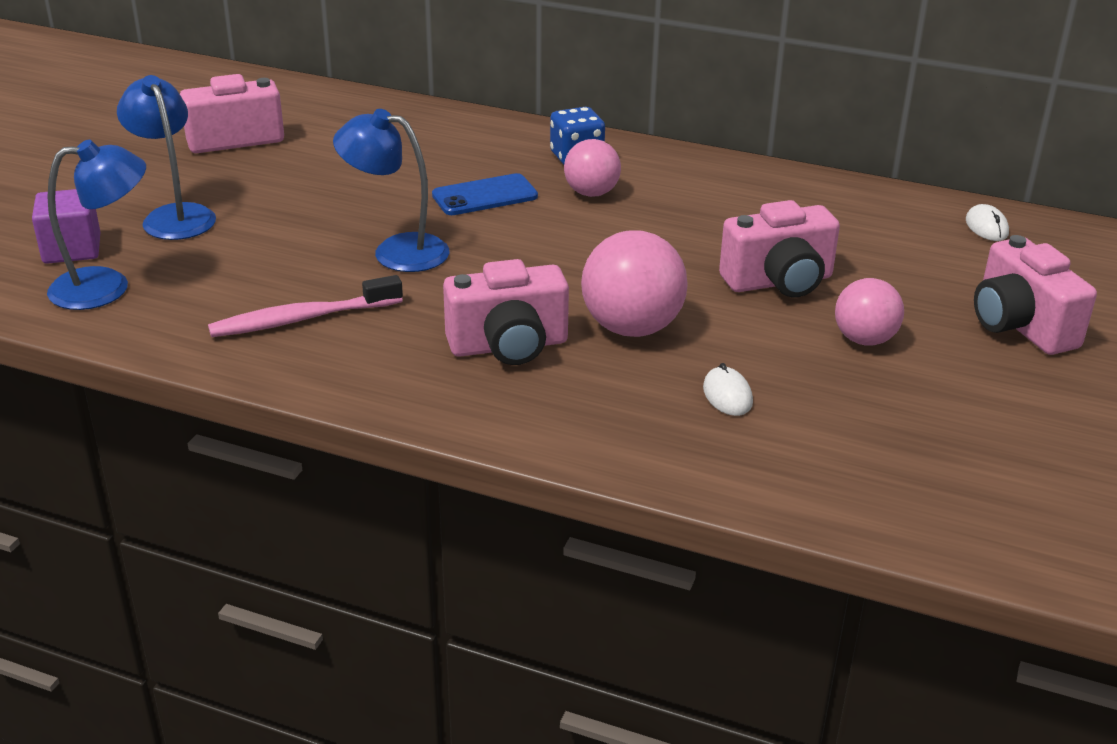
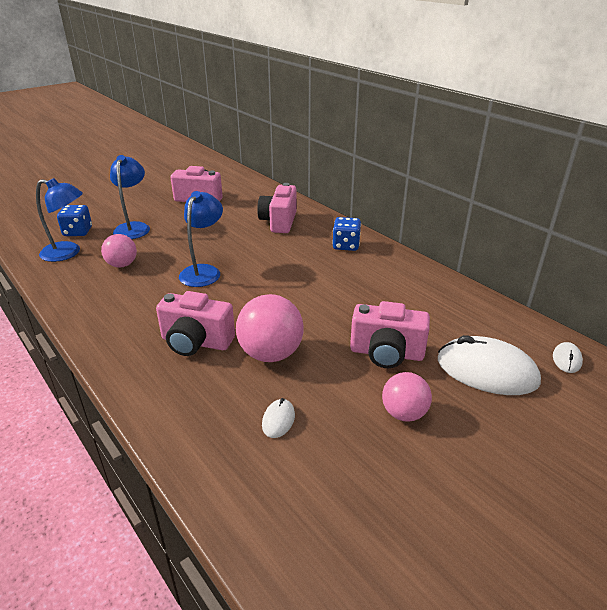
camera: 30 degrees right, 0 degrees up
(72, 249) = (78, 232): purple cube -> blue dice
(302, 319) = (122, 294): pink toothbrush -> none
(396, 251) = (204, 271): blue lamp -> blue lamp turned 60 degrees clockwise
(485, 196) = (277, 254): blue phone -> none
(591, 193) = (333, 267): pink ball -> pink ball (122, 265)
(912, 266) = (486, 371): none -> white mouse
(1020, 326) = (529, 445): pink camera -> pink camera (279, 222)

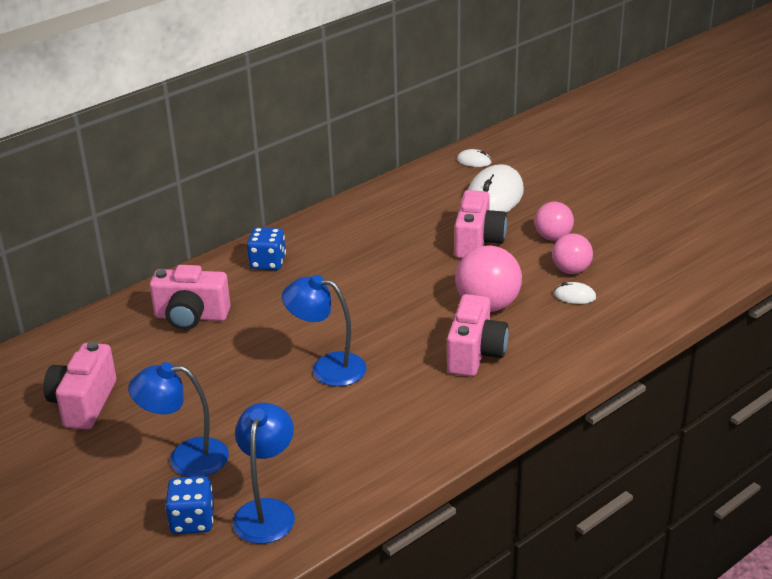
camera: 90 degrees left, 0 degrees up
(122, 265) = (307, 444): pink ball -> pink ball (571, 270)

